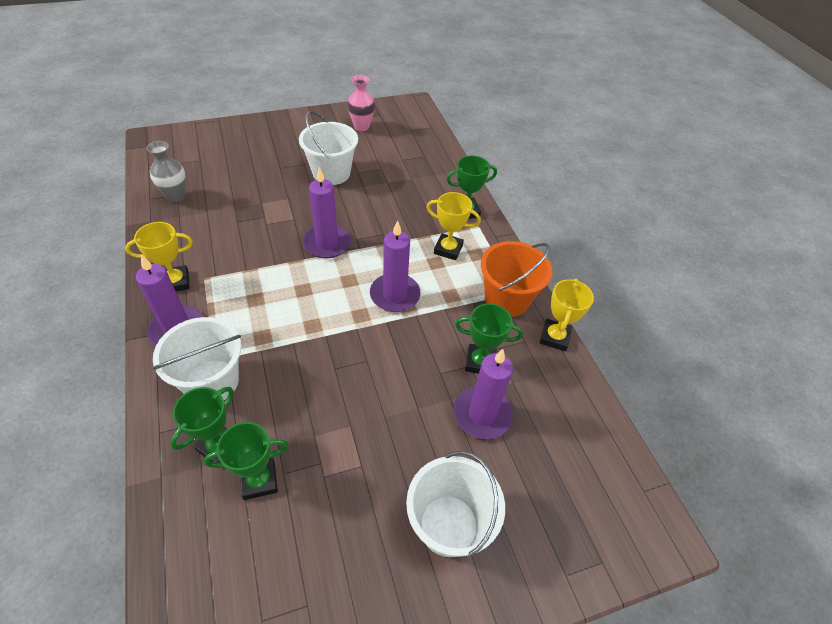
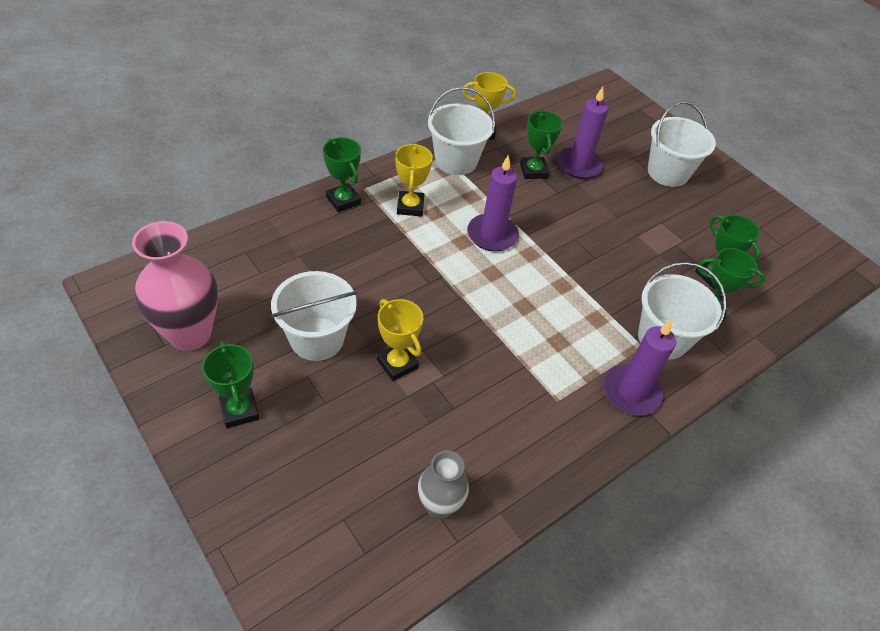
camera: 110 degrees left, 0 degrees up
(175, 282) = (577, 426): yellow trophy -> yellow trophy (397, 364)
(295, 136) = (240, 410): none -> green trophy
(327, 243) = (449, 306): purple candle -> none
(361, 127) = (190, 334): pink vase -> pink vase, size x1.71
(506, 299) = (456, 161): orange bucket -> white bucket

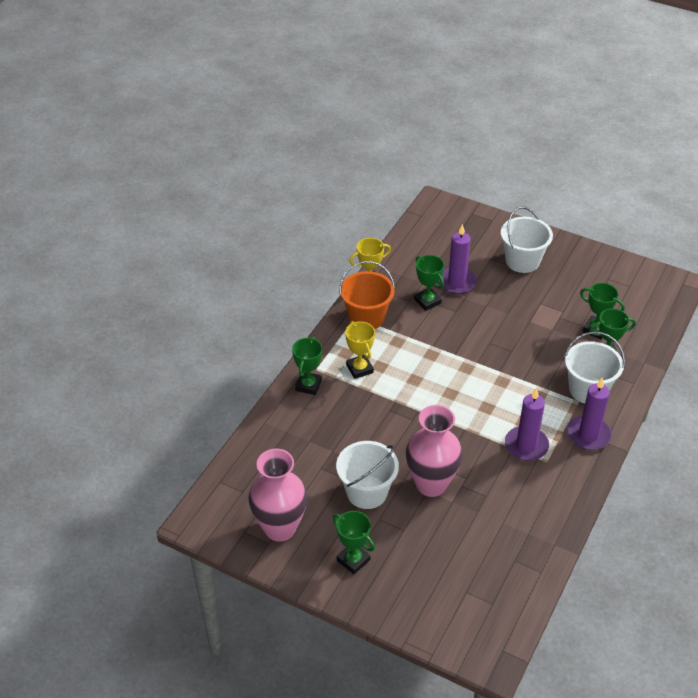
camera: 20 degrees left, 5 degrees down
(343, 200) = (308, 385): green trophy -> green trophy turned 75 degrees clockwise
(397, 364) = (431, 484): yellow trophy -> pink vase
(439, 506) = (517, 557): grey vase -> none
(456, 161) = (366, 317): white bucket -> orange bucket
(492, 235) = (431, 365): purple candle -> purple candle (526, 445)

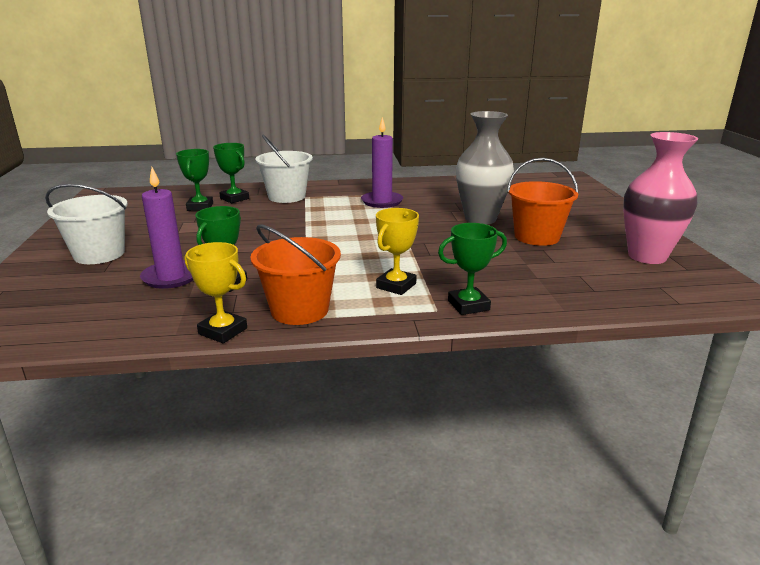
camera: 125 degrees left, 20 degrees down
(353, 560) = (602, 223): green trophy -> none
(366, 492) = (536, 237): white bucket -> orange bucket
(431, 484) = (480, 219): pink vase -> grey vase
(588, 435) = (339, 189): purple candle -> none

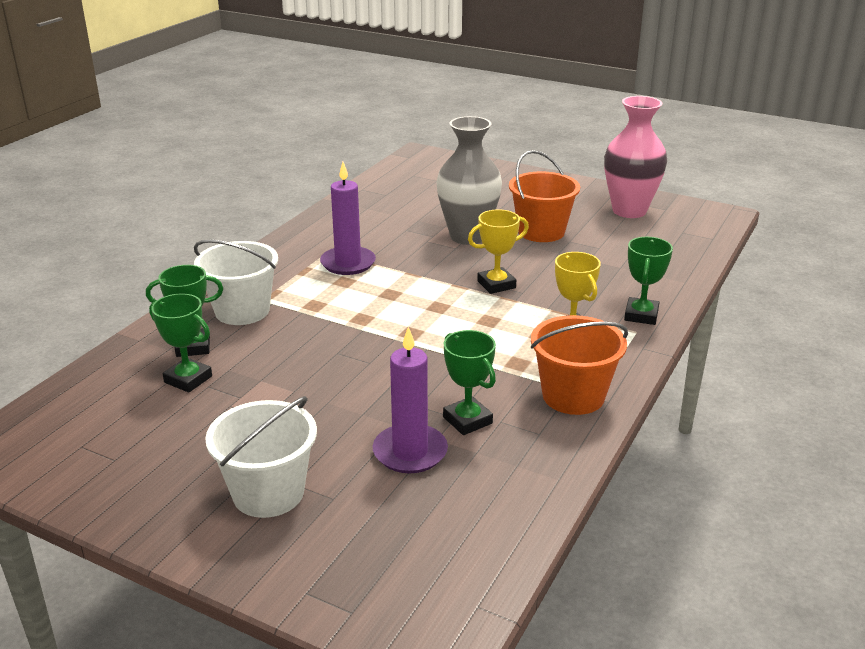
camera: 55 degrees left, 5 degrees up
(223, 331) = (578, 449): yellow trophy -> yellow trophy (496, 284)

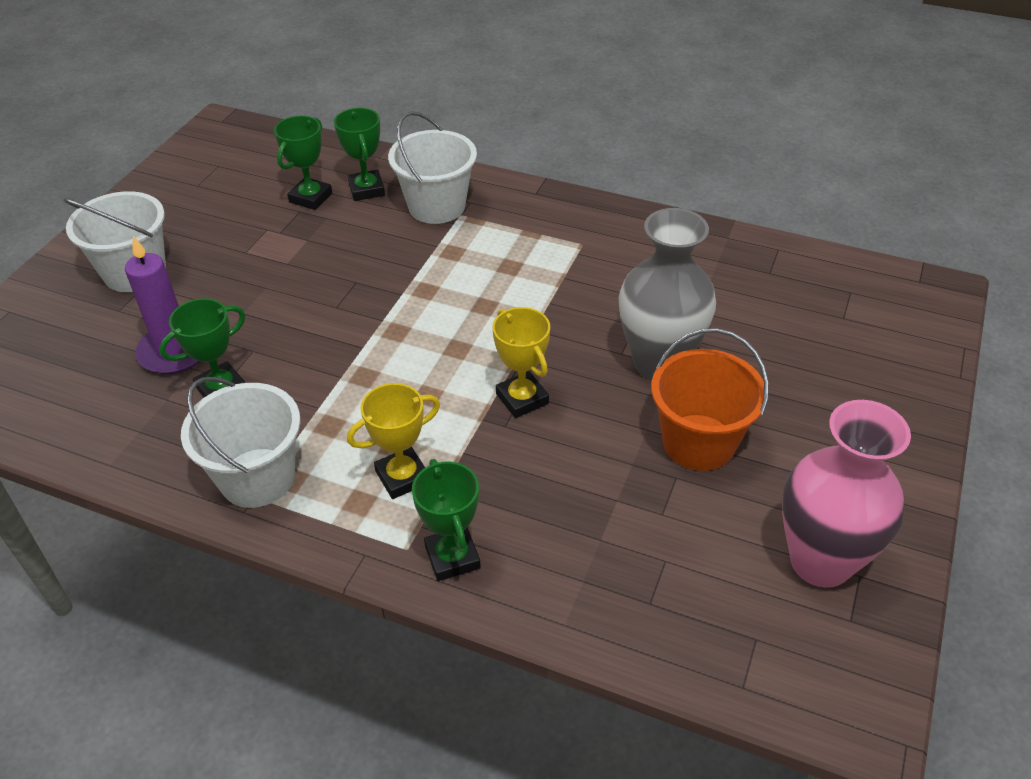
camera: 85 degrees right, 15 degrees up
(348, 263) = (556, 264): purple candle -> none
(573, 396) = (257, 477): orange bucket -> white bucket
(641, 315) = (452, 557): green trophy -> green trophy turned 60 degrees clockwise

